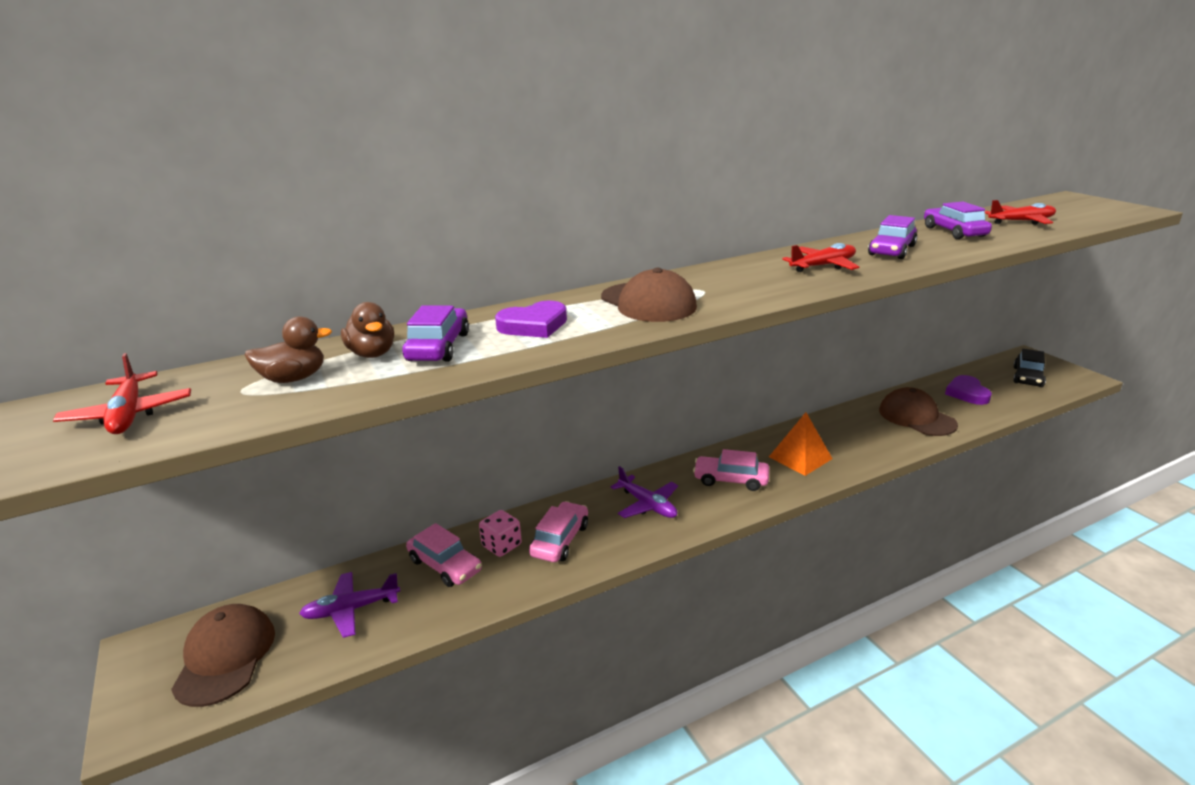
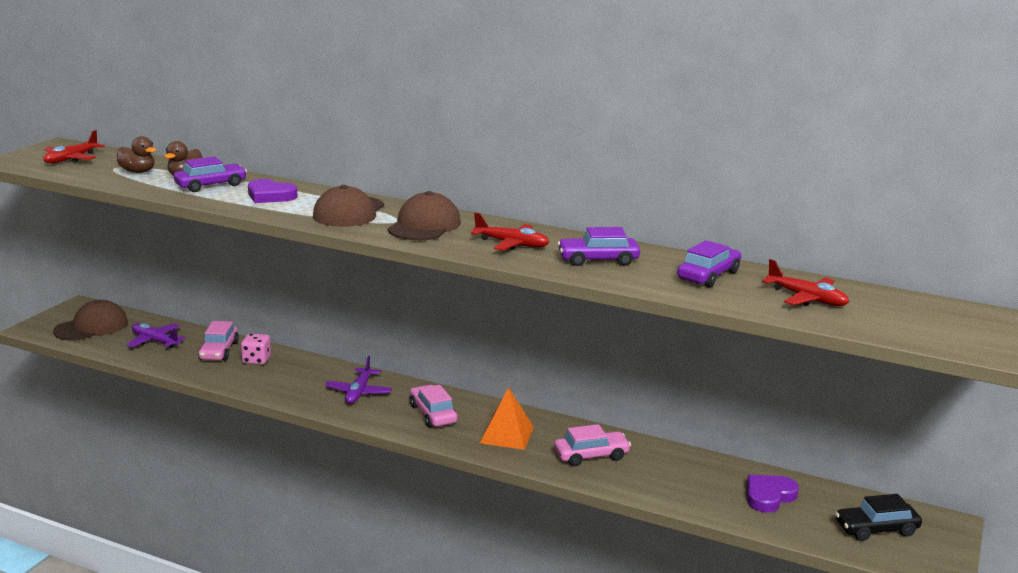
camera: 50 degrees right, 5 degrees down
(560, 540) = (282, 376): pink car -> pink car (591, 455)
(916, 417) = (666, 476): brown cap -> brown cap (424, 226)

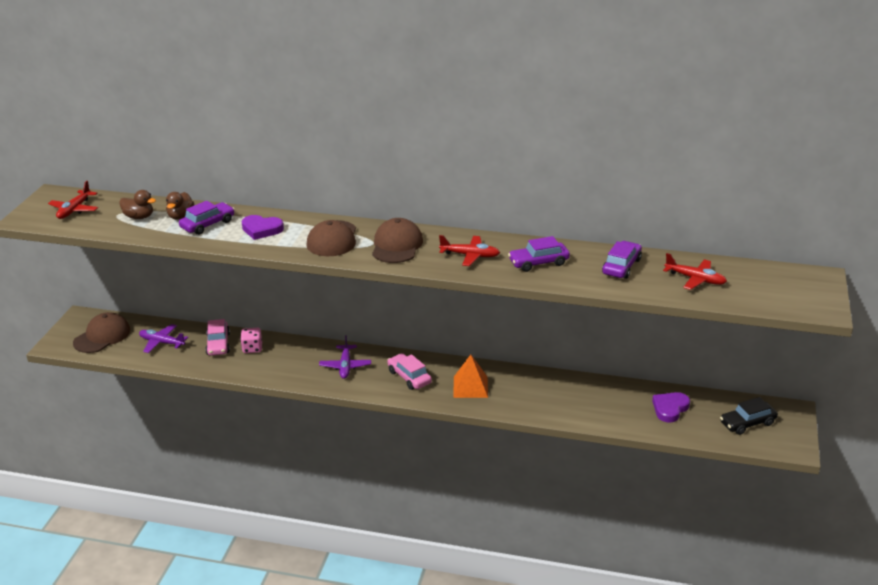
camera: 10 degrees left, 10 degrees up
(591, 455) = (537, 395): pink car -> none

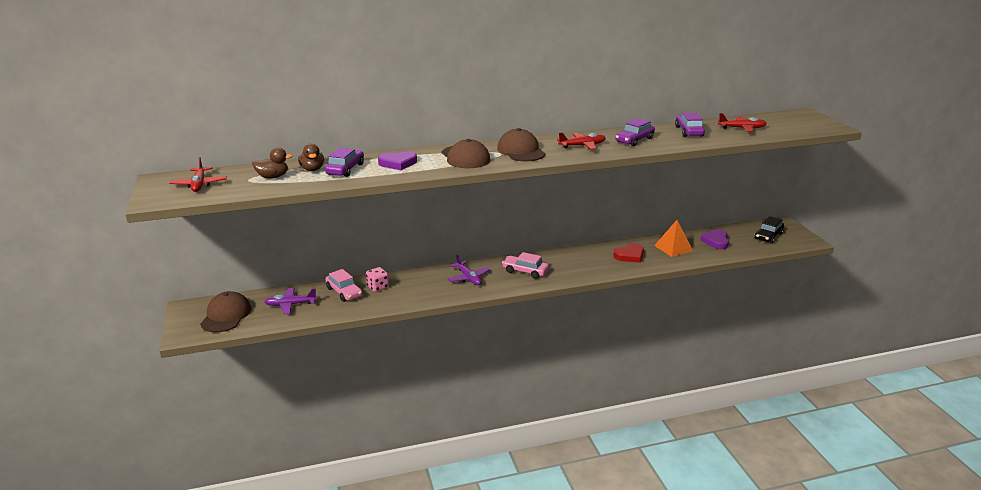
camera: 30 degrees left, 5 degrees down
(470, 386) = (575, 265): orange pyramid -> orange pyramid (673, 248)
(543, 394) = (630, 255): none -> red heart

